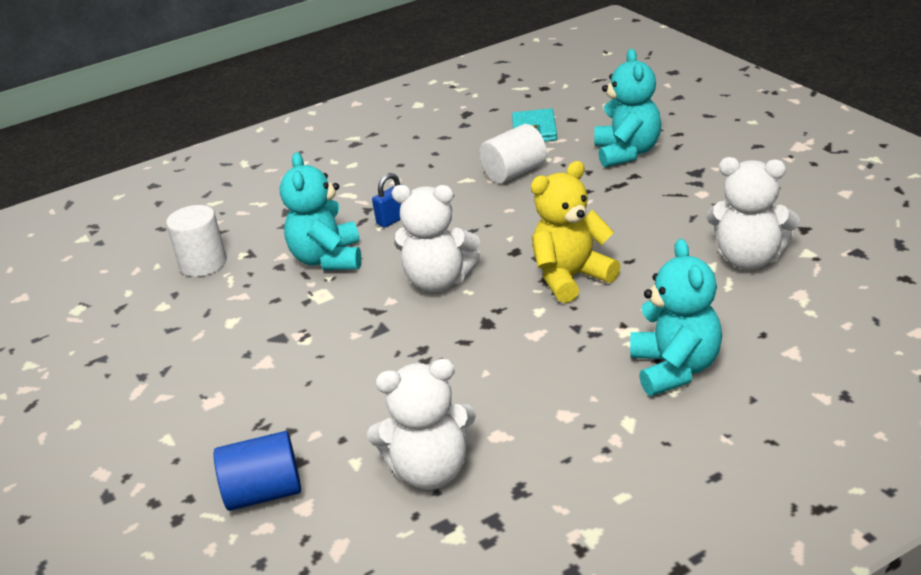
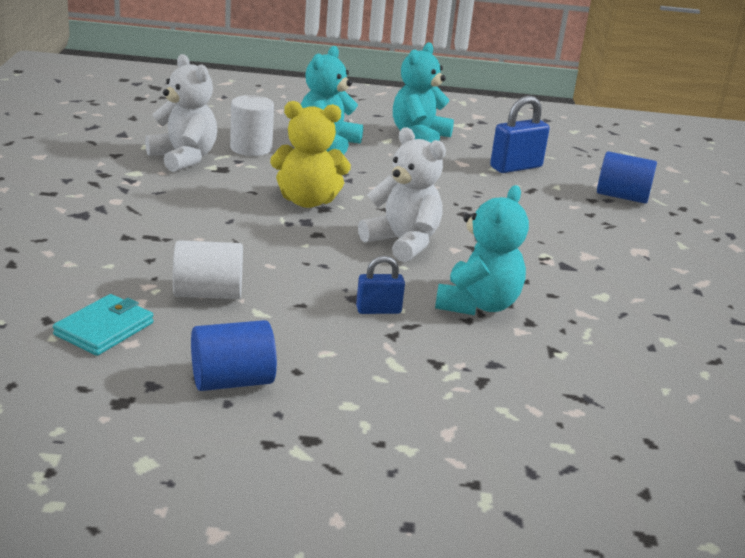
camera: 155 degrees left, 5 degrees down
(203, 264) = (609, 364): white cylinder -> white cylinder (251, 148)
(427, 144) = (232, 381): none -> blue cylinder
(430, 471) = (516, 167): white teddy bear -> blue padlock
(627, 153) = (86, 256): turquoise teddy bear -> turquoise teddy bear (419, 137)

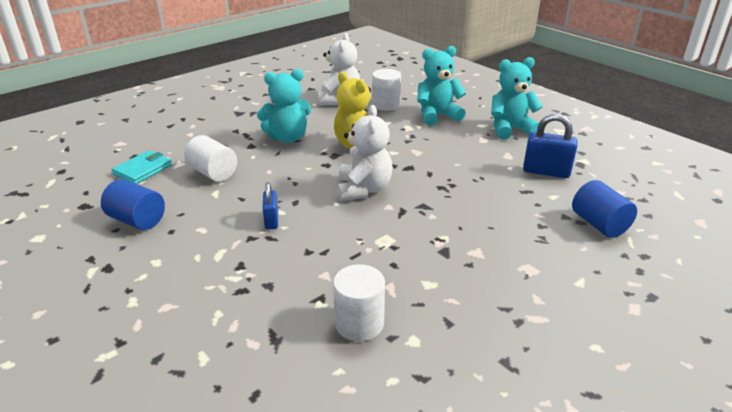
camera: 50 degrees right, 5 degrees up
(104, 329) = (143, 170): turquoise wallet -> turquoise wallet turned 45 degrees counterclockwise
(378, 310) = (271, 220): blue padlock -> blue padlock turned 45 degrees clockwise
(478, 305) = (332, 246): turquoise teddy bear -> turquoise teddy bear (287, 137)
(615, 351) = (359, 323): none -> white cylinder

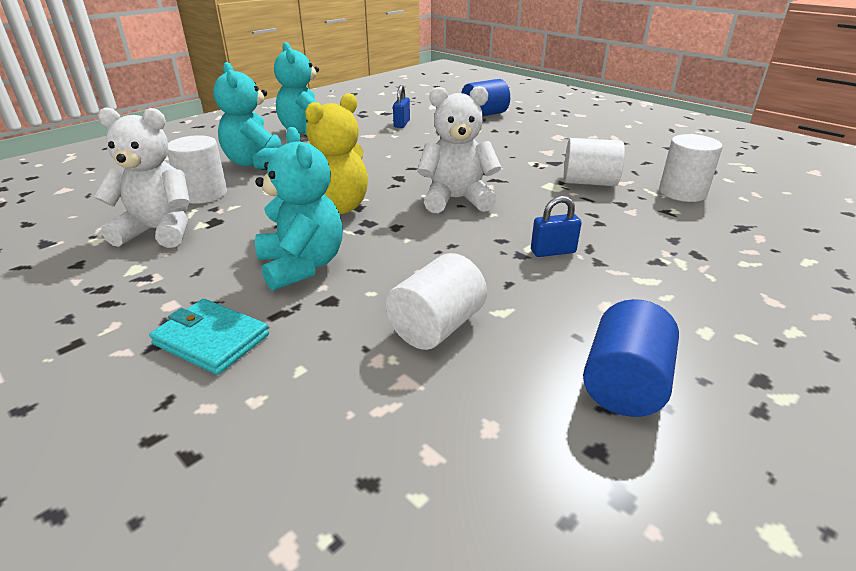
camera: 95 degrees left, 0 degrees up
(143, 170) = (439, 436): turquoise wallet -> turquoise wallet (211, 339)
(391, 263) = (589, 182): none -> white cylinder
(546, 172) = (401, 124): blue padlock -> blue padlock, size x0.61

